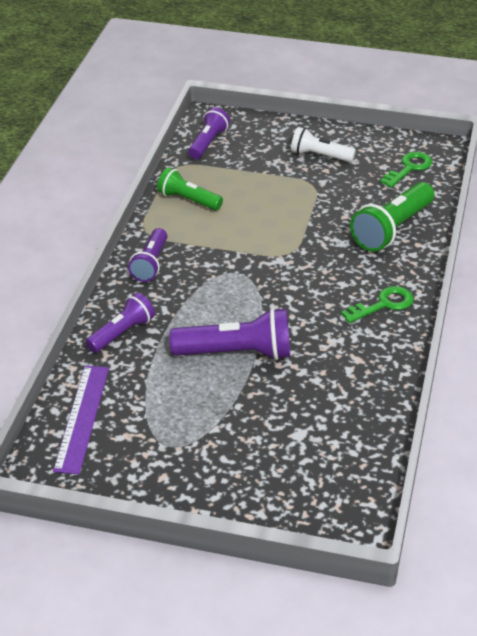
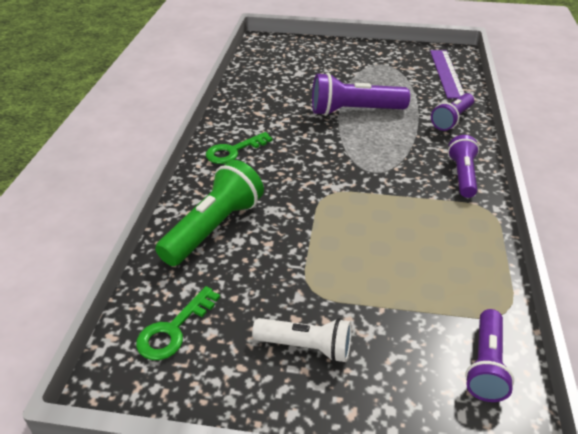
camera: 175 degrees right, 0 degrees up
(188, 200) = (463, 254): green flashlight -> none

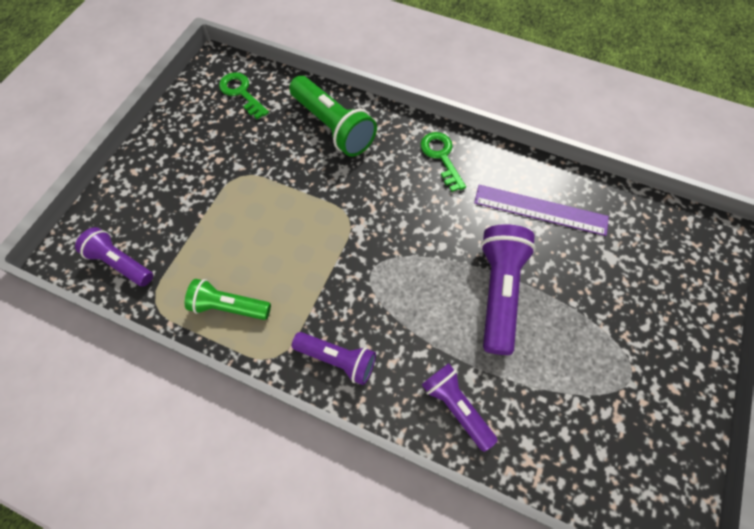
camera: 105 degrees right, 25 degrees up
(306, 347) = (192, 159): white flashlight -> none
(447, 73) = (593, 467): purple ruler -> purple ruler (540, 210)
(467, 251) = (229, 306): none -> green flashlight

